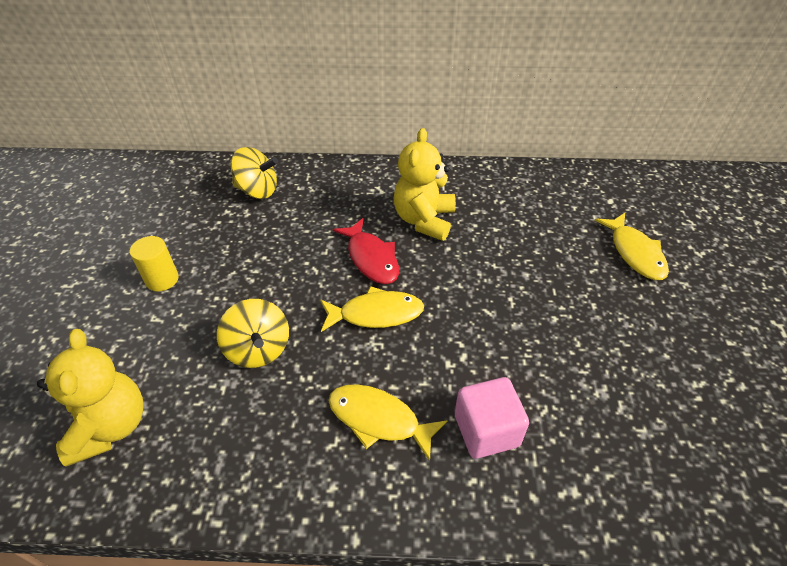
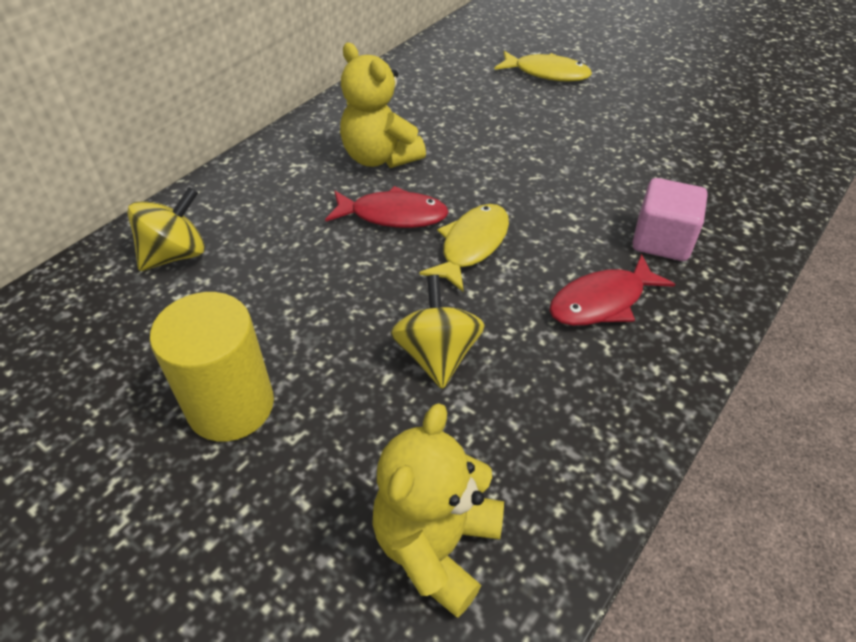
camera: 55 degrees left, 0 degrees up
(110, 426) = (436, 545): yellow teddy bear -> yellow teddy bear turned 90 degrees counterclockwise
(162, 279) = (231, 405): yellow cylinder -> yellow cylinder, size x1.70
(258, 349) = (437, 355): yellow spinning top -> yellow spinning top turned 105 degrees counterclockwise
(379, 419) = (602, 301): yellow fish -> red fish

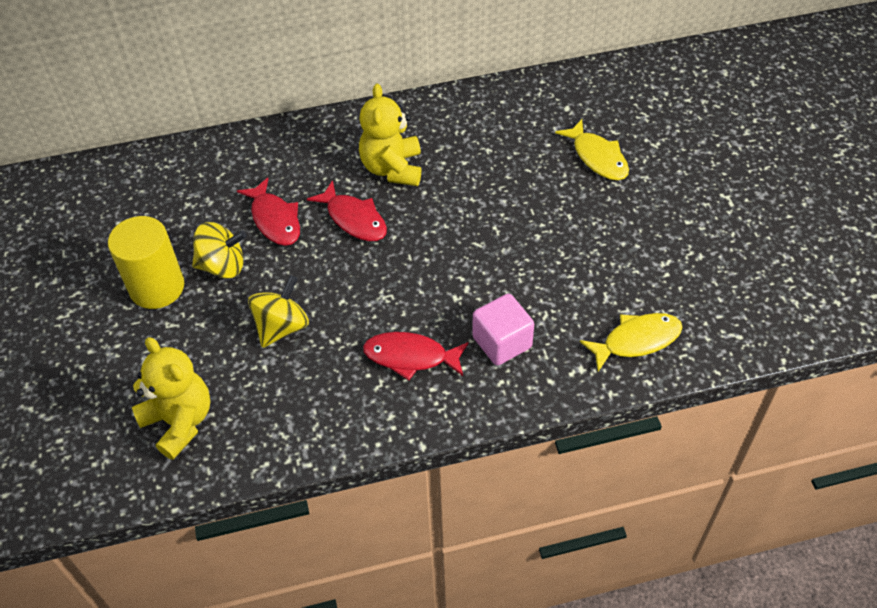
camera: 40 degrees right, 5 degrees up
(175, 254) = (209, 174): yellow spinning top -> yellow spinning top (223, 266)
(306, 258) = (275, 220): none -> red fish
(436, 545) = (179, 421): yellow teddy bear -> yellow teddy bear turned 75 degrees clockwise
(471, 245) = (377, 270): yellow fish -> yellow fish (637, 340)

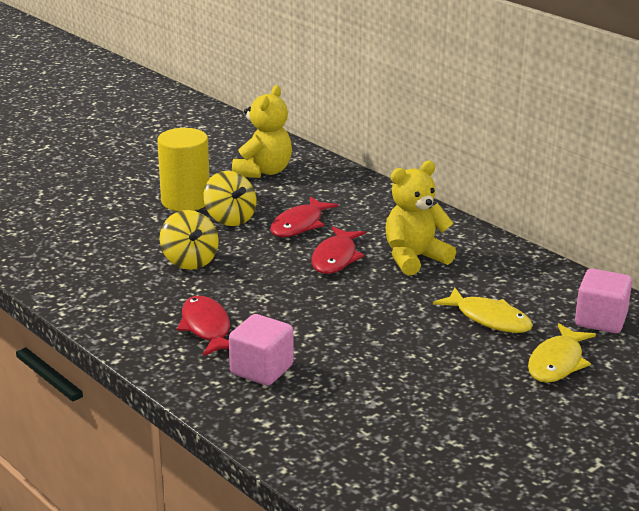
camera: 60 degrees right, 25 degrees down
(179, 421) = (66, 249): yellow teddy bear -> yellow teddy bear (263, 171)
(282, 327) = (190, 261): yellow spinning top -> yellow spinning top turned 60 degrees clockwise
(556, 106) = (600, 320): none -> pink cube
(637, 340) = (330, 448): yellow fish -> yellow fish (489, 319)

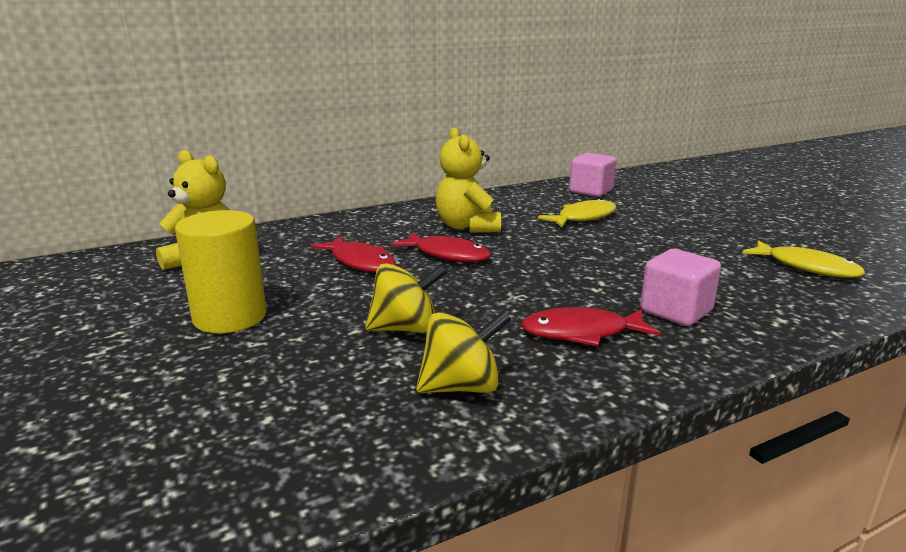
camera: 75 degrees left, 5 degrees down
(230, 219) = (311, 295): yellow spinning top -> yellow spinning top (462, 387)
(557, 362) = (651, 208): yellow fish -> yellow fish (807, 267)

